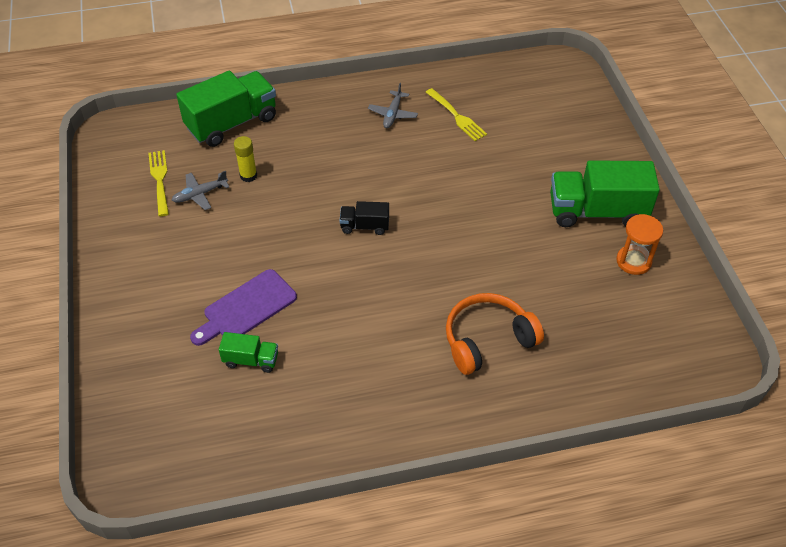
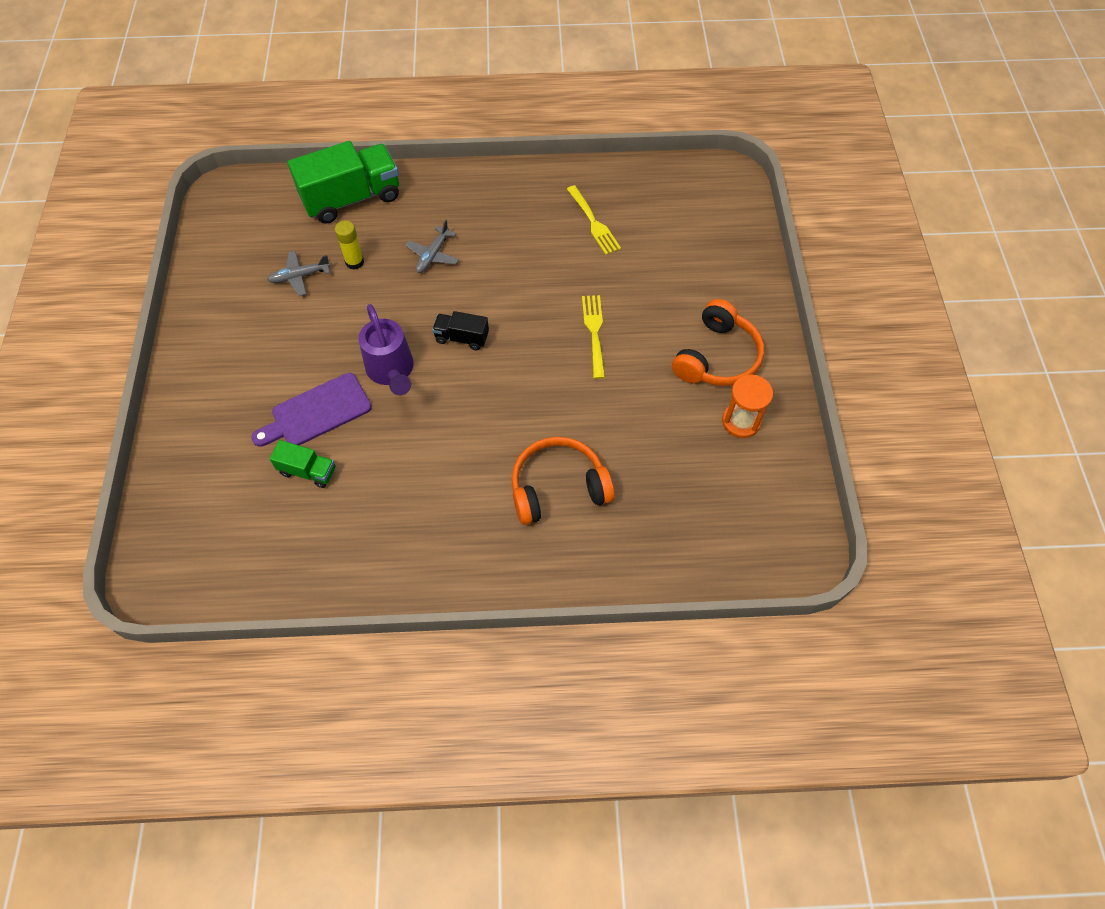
camera: 10 degrees right, 10 degrees up
(159, 180) = (262, 254): yellow fork -> yellow fork (594, 332)
(307, 263) = (391, 371): none -> purple watering can
(392, 114) = (525, 210): grey plane -> grey plane (433, 255)
(597, 211) = (717, 357): green truck -> orange headphones

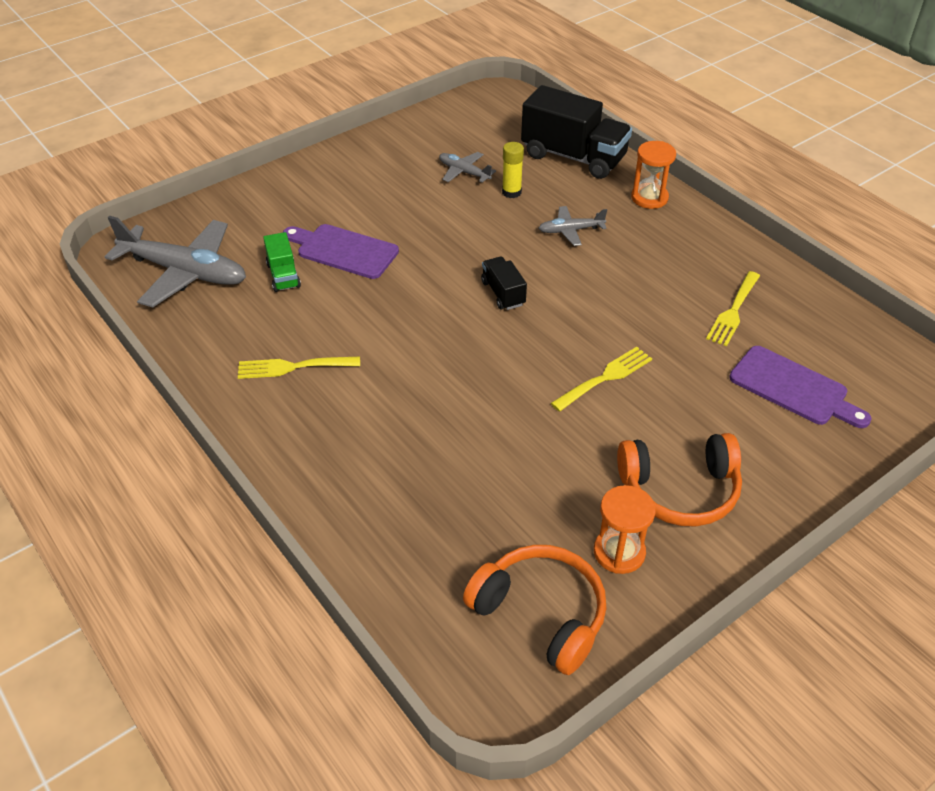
camera: 55 degrees right, 15 degrees down
(234, 543) = (185, 272): none -> grey plane
(352, 198) = (573, 157): green truck -> black truck
(391, 371) = (425, 270): purple watering can -> none
(422, 520) = (293, 367): none -> yellow fork
(442, 187) = (649, 198): none -> orange hourglass
(558, 488) = (404, 442): orange headphones -> orange headphones (540, 614)
(683, 242) = (793, 388): none -> purple cutting board

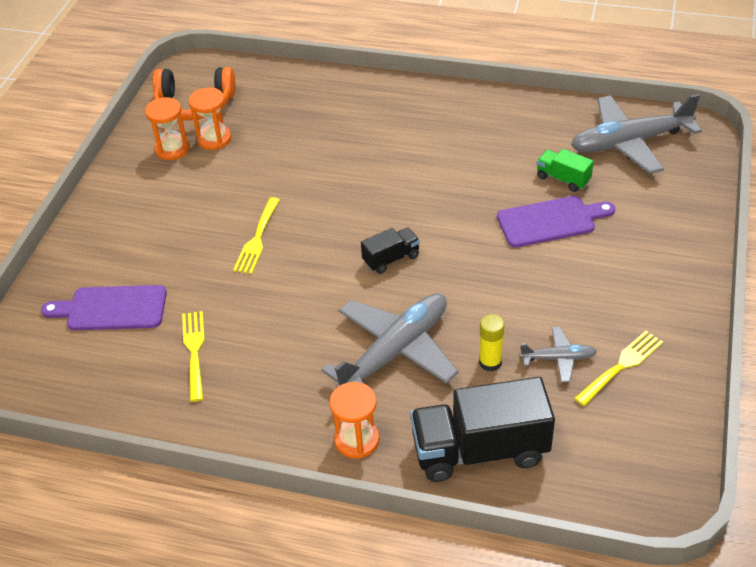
camera: 145 degrees right, 0 degrees up
(293, 367) = (468, 132): yellow fork -> yellow fork (621, 366)
(503, 293) = (391, 259): black truck -> black truck turned 60 degrees counterclockwise
(557, 534) = (214, 139): none -> orange hourglass
(570, 230) = (395, 351): grey plane -> grey plane, size x2.07
(679, 490) = (157, 198): orange headphones -> none

